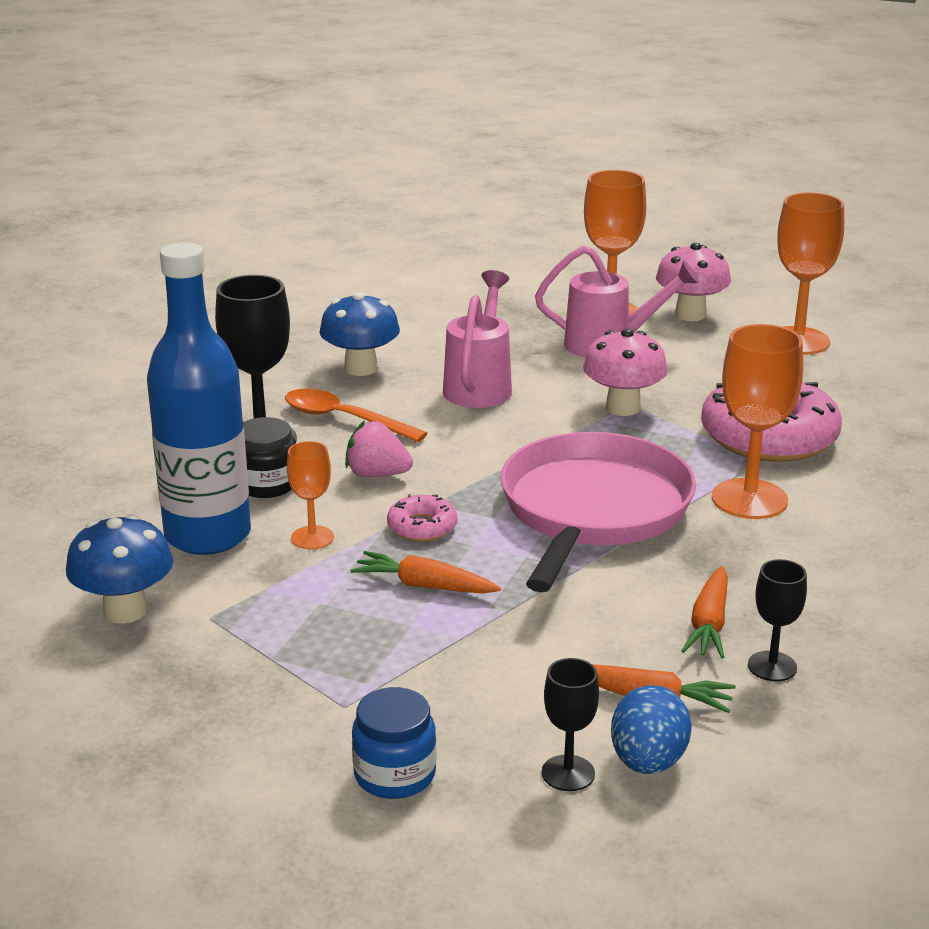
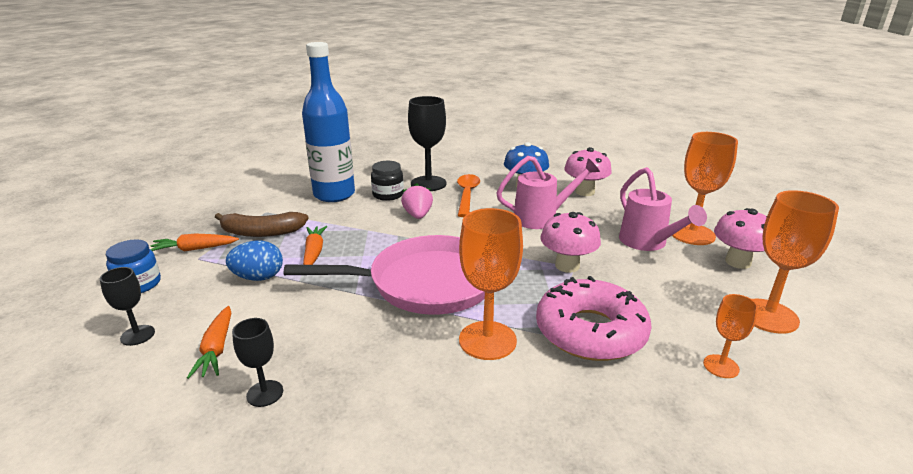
camera: 65 degrees right, 0 degrees up
(125, 611) = (265, 195): blue mushroom -> none
(299, 629) = (261, 232): none -> brown banana
(312, 538) = (345, 215): orange goblet -> orange goblet (721, 366)
(422, 527) = (372, 238): pink donut -> none
(428, 334) = (585, 192): none -> pink mushroom
(648, 762) = (148, 361): blue egg -> blue egg (258, 277)
(709, 624) = (310, 355): orange carrot -> orange carrot (194, 249)

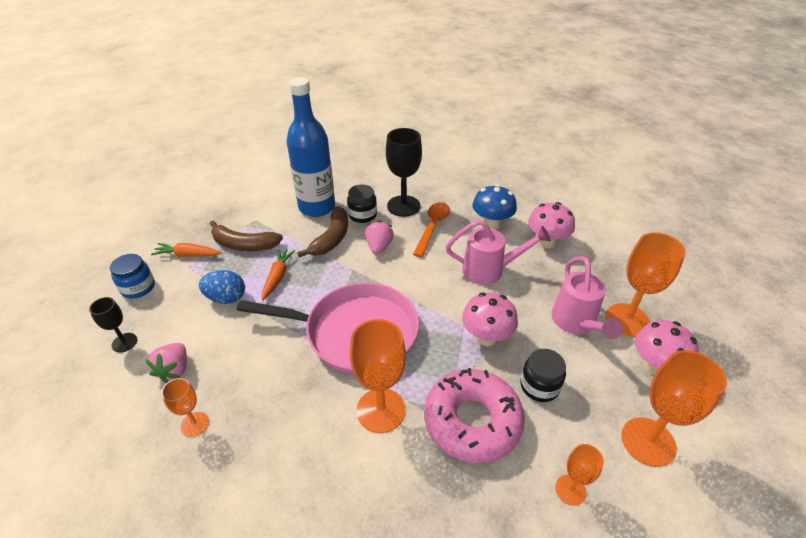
camera: 15 degrees right, 15 degrees up
(216, 349) = (174, 370): orange carrot -> pink strawberry
(265, 393) = (195, 424): black goblet -> orange goblet
(362, 215) = (331, 238): none -> brown banana
(641, 293) = (539, 386): none -> black jar

